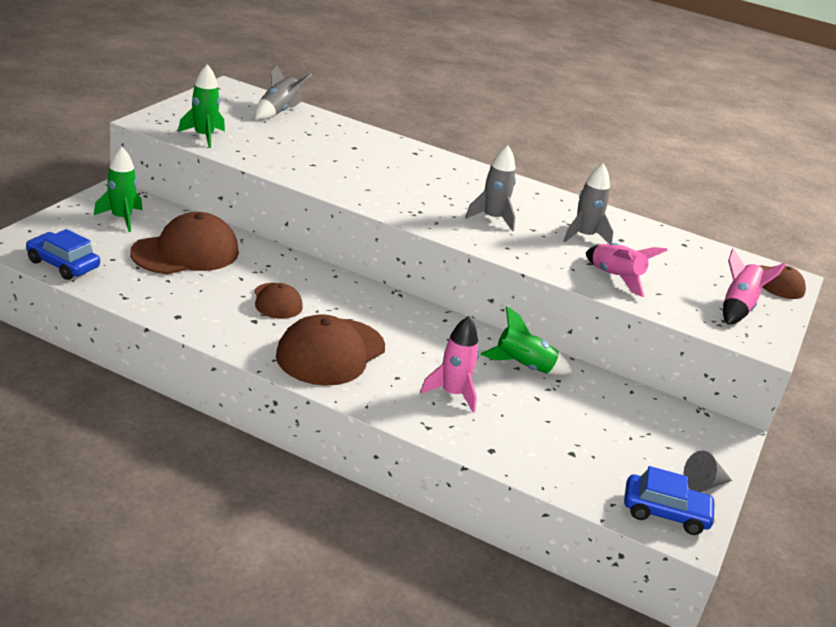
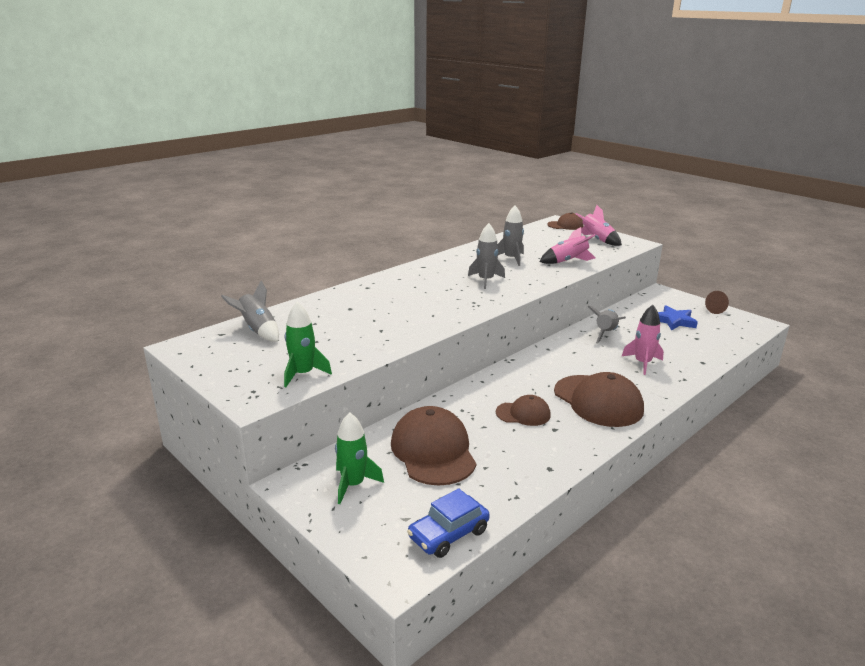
camera: 65 degrees left, 5 degrees down
(523, 367) = (605, 333): green rocket -> grey rocket
(618, 436) = (674, 321): none -> blue star
(665, 513) = (743, 325): blue car -> none
(704, 484) = (712, 309): grey cone -> brown cone

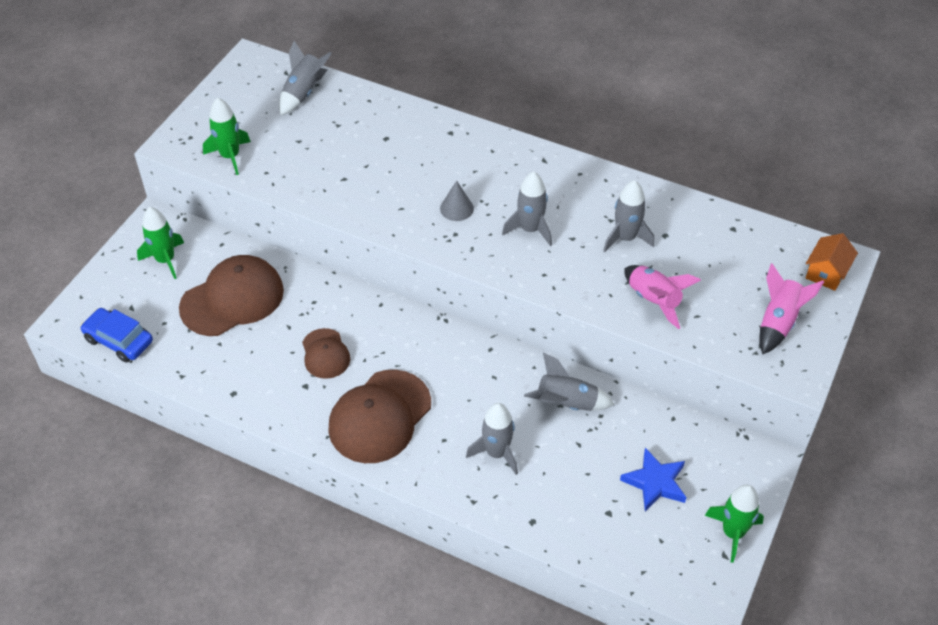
camera: 70 degrees right, 25 degrees up
(448, 297) = (456, 208): none -> grey cone
(565, 225) = (826, 273): brown cap -> orange house
(642, 363) = (496, 453): pink rocket -> grey rocket
(712, 309) = (733, 533): brown cone -> green rocket

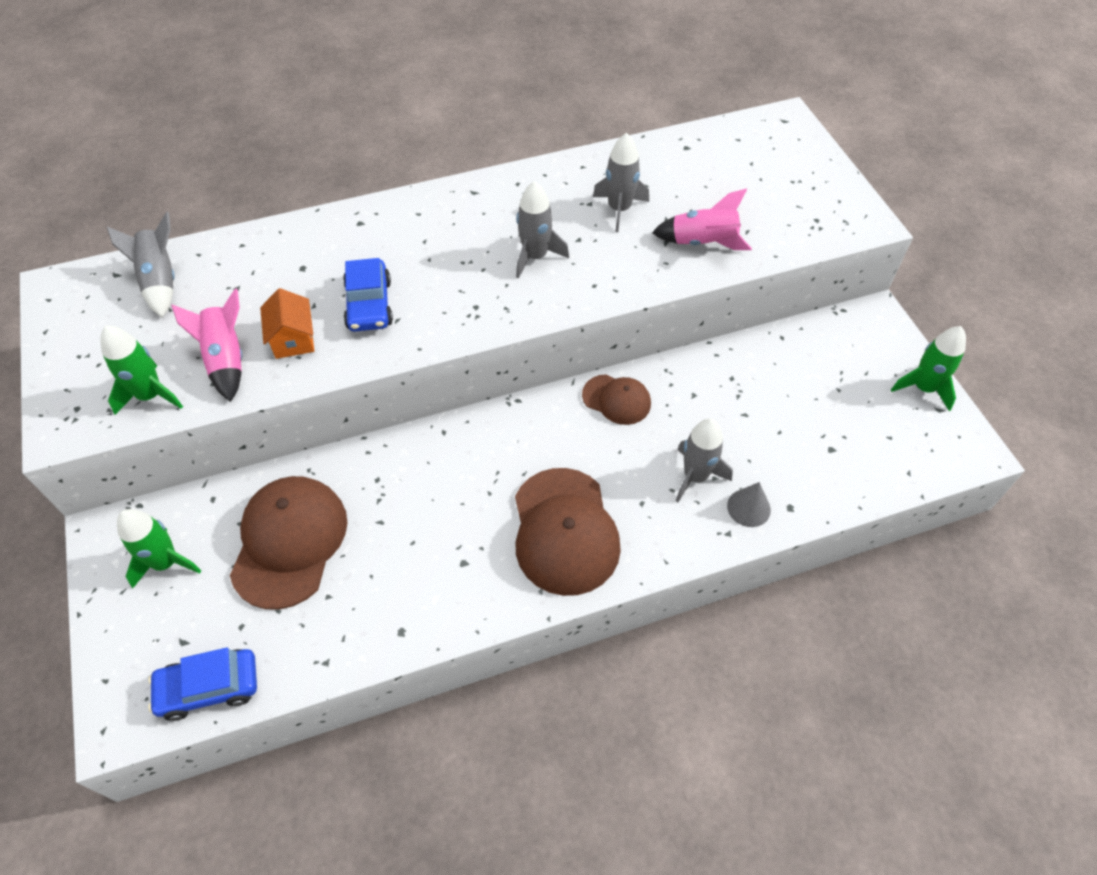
camera: 45 degrees left, 5 degrees up
(325, 354) = (446, 517): brown cap -> brown cap (616, 399)
(396, 188) = (369, 305): none -> blue car
(456, 208) = (449, 284): grey cone -> grey cone (748, 507)
(567, 403) = (697, 390): grey rocket -> none
(655, 482) = (831, 396): blue star -> none
(778, 322) = (805, 194): pink rocket -> pink rocket (226, 360)
(826, 273) = (788, 135): orange house -> orange house (293, 339)

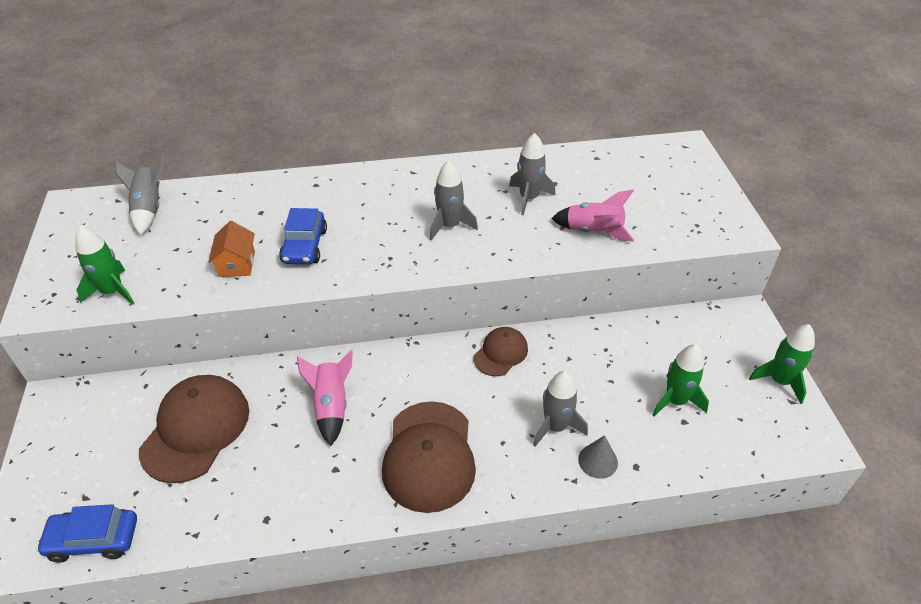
camera: 10 degrees right, 10 degrees down
(166, 562) = (92, 430): green rocket -> green rocket (675, 401)
(226, 360) = (180, 273): pink rocket -> pink rocket (331, 406)
(616, 399) = (500, 353): brown cap -> brown cap turned 90 degrees counterclockwise

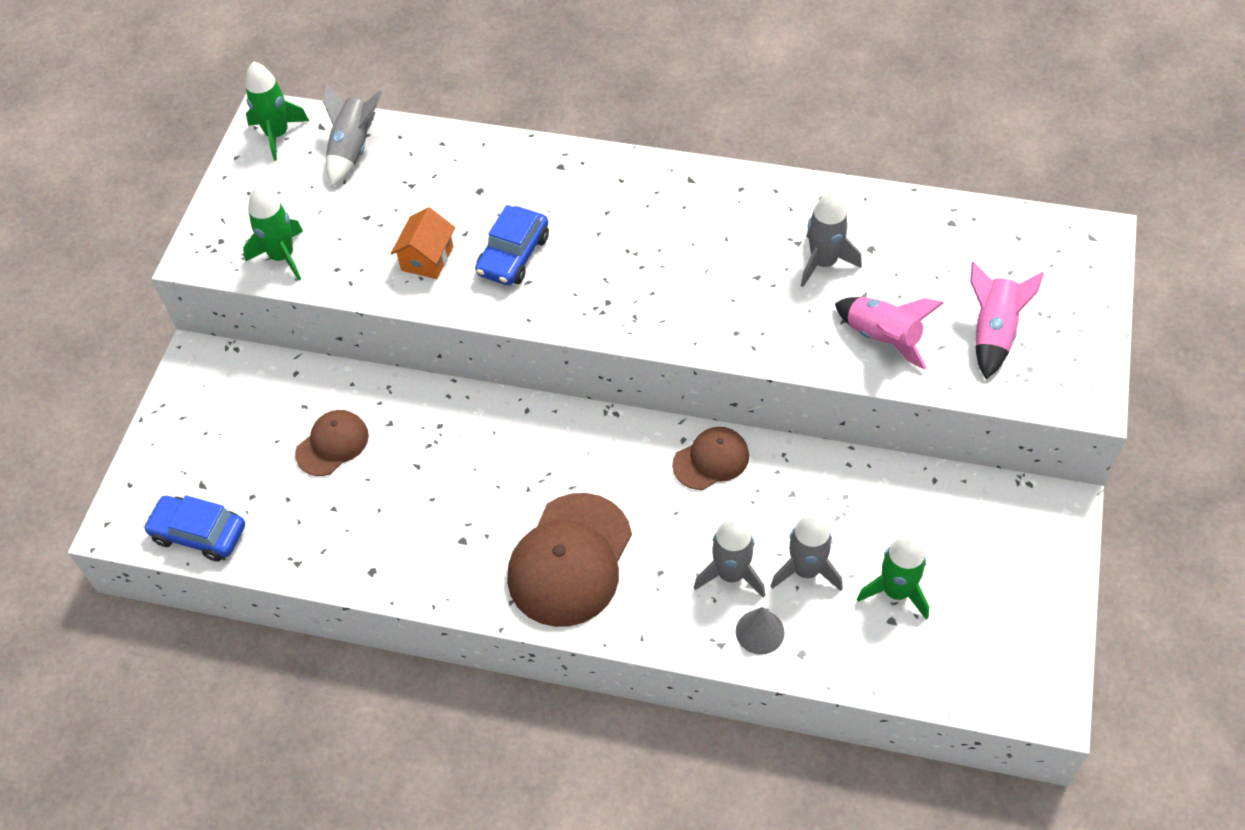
camera: 25 degrees right, 10 degrees up
(196, 429) = (332, 444): brown cap -> brown cap, size x0.56
(331, 406) = (486, 464): pink rocket -> pink rocket (993, 333)
(449, 226) = (701, 276): grey rocket -> grey rocket (806, 570)
(779, 381) = (1048, 611): green rocket -> green rocket (277, 134)

